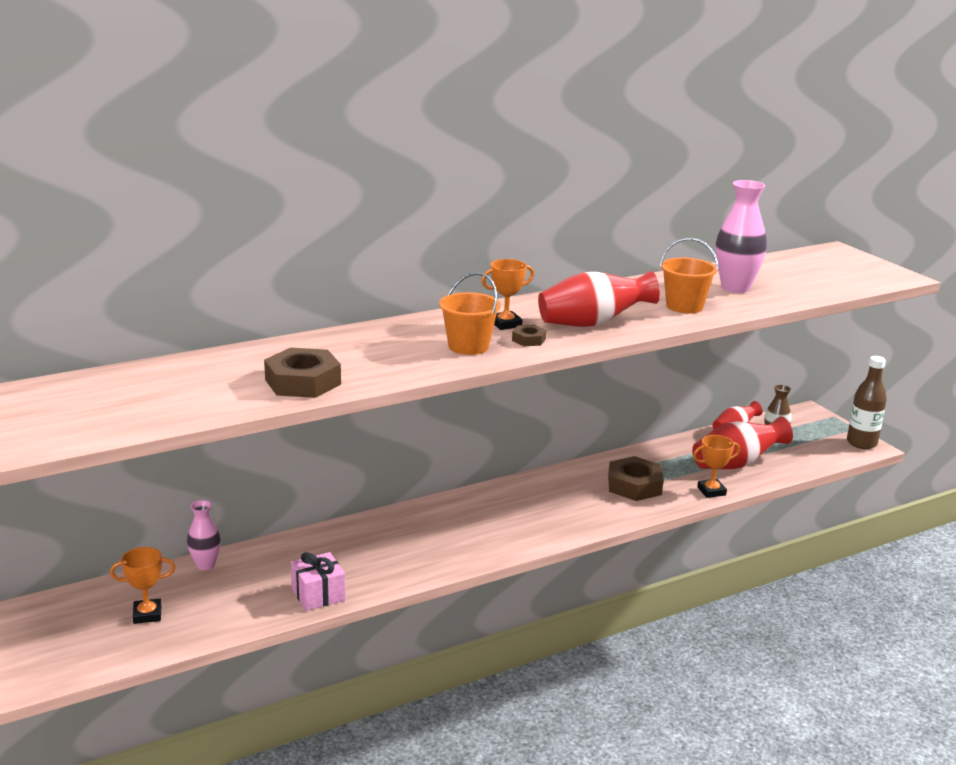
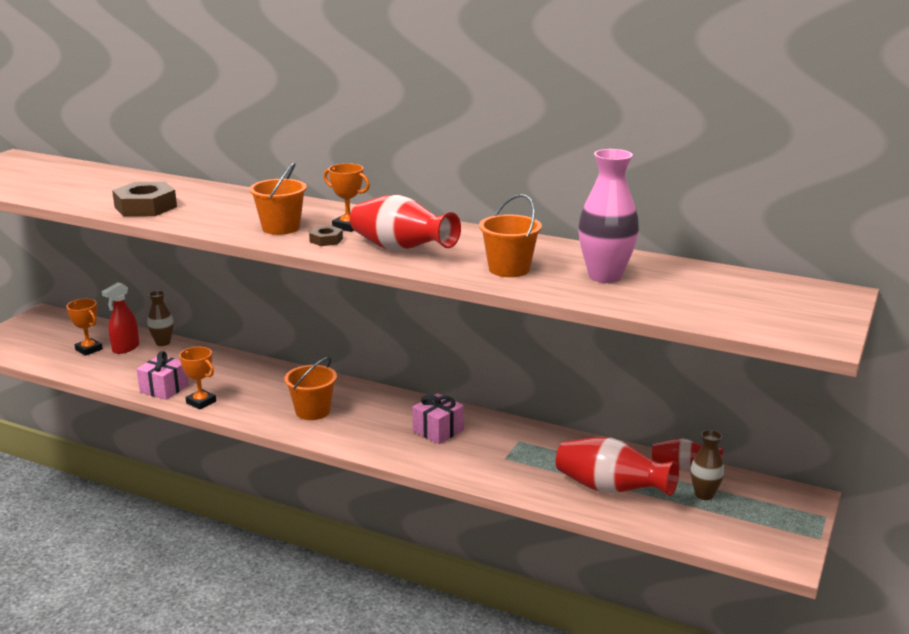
camera: 55 degrees right, 0 degrees up
(183, 591) = (125, 348): none -> red spray bottle
(205, 565) = (163, 343): pink vase -> brown vase
(473, 533) = (312, 411): none -> orange bucket
(578, 492) = (438, 430): none -> pink gift
(634, 485) = (487, 451): brown nut -> none
(711, 491) = (533, 492): orange trophy -> orange trophy (201, 402)
(861, 443) = (788, 551): brown bottle -> none

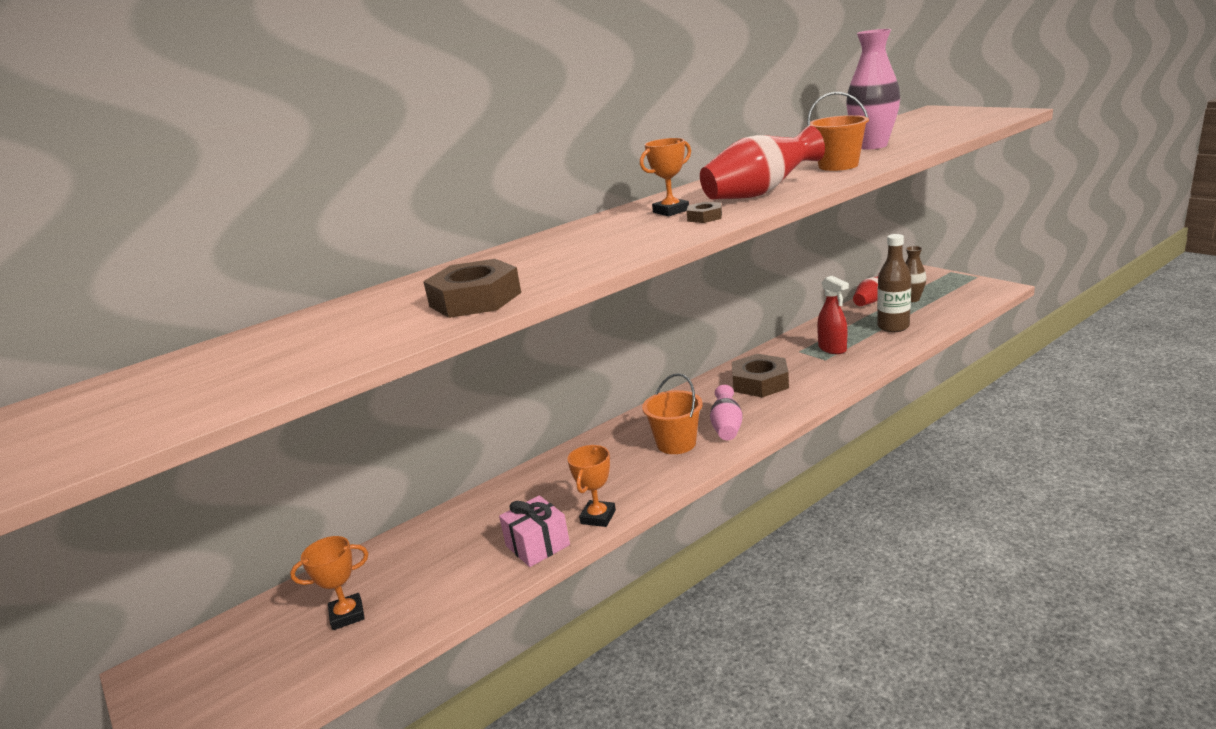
camera: 60 degrees left, 0 degrees up
(125, 348) = (382, 577): red spray bottle -> red spray bottle (832, 349)
(163, 343) = (401, 541): brown vase -> none
(201, 402) = (598, 517): orange trophy -> orange trophy turned 45 degrees counterclockwise
(281, 228) = (644, 234): orange bucket -> none
(346, 429) = (727, 427): none -> pink vase
(438, 430) = (760, 382): pink gift -> brown nut
(610, 489) = (893, 327): red vase -> brown bottle

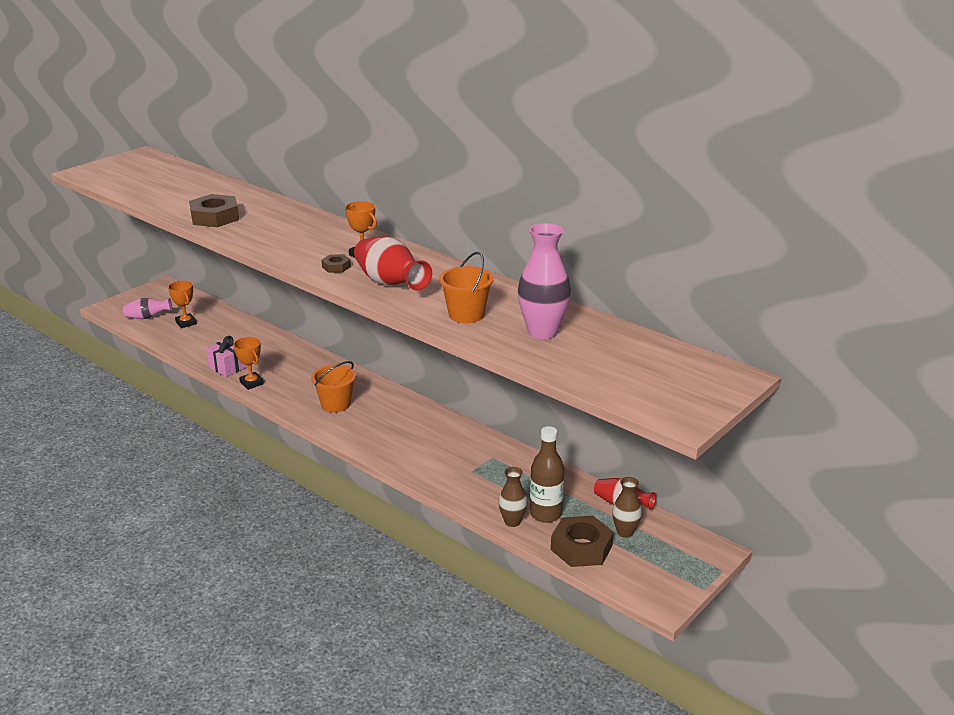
camera: 75 degrees right, 5 degrees up
(598, 517) = (251, 383): orange trophy -> orange trophy turned 45 degrees clockwise
(727, 427) = (355, 424): pink vase -> pink vase (147, 317)
(760, 382) = (429, 437): brown nut -> brown nut (581, 547)
(832, 349) = (494, 475): red spray bottle -> none
(909, 340) = (512, 522): none -> brown vase

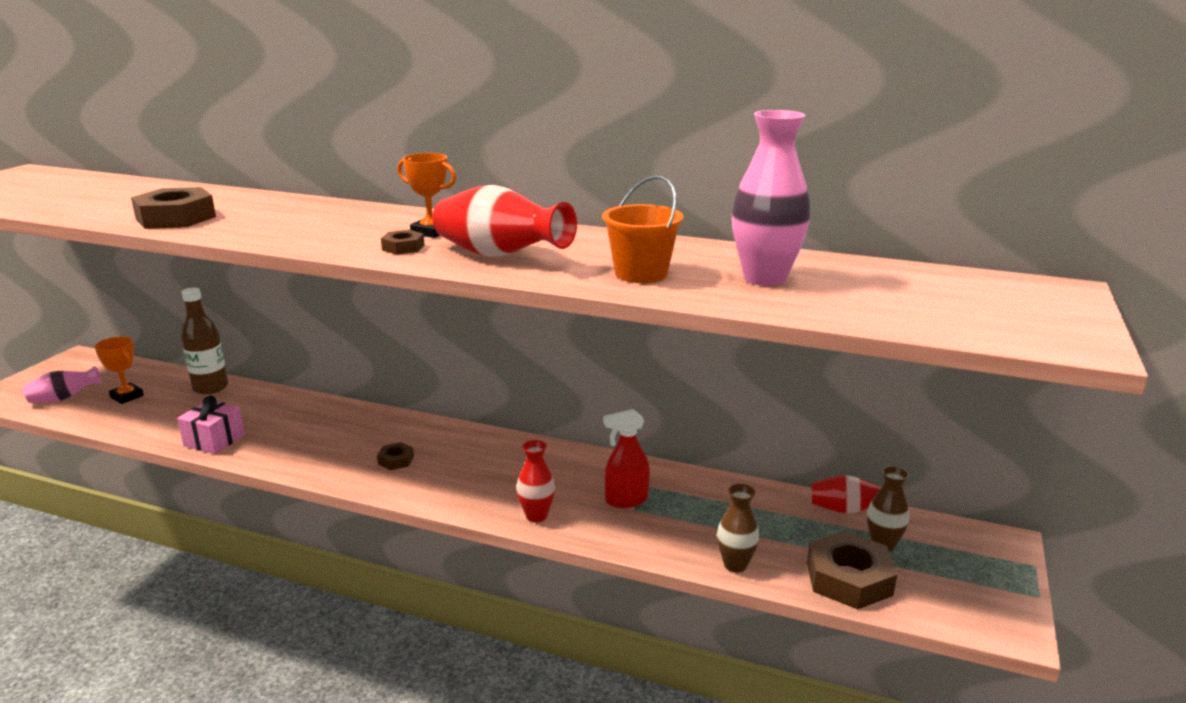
camera: 20 degrees left, 5 degrees down
(251, 383) = (259, 455): orange trophy -> none
(335, 404) = (396, 460): orange bucket -> brown nut
(405, 462) = (536, 516): none -> red vase
(470, 464) = (626, 500): none -> red spray bottle
(545, 514) = (769, 544): brown bottle -> brown bottle (210, 388)

